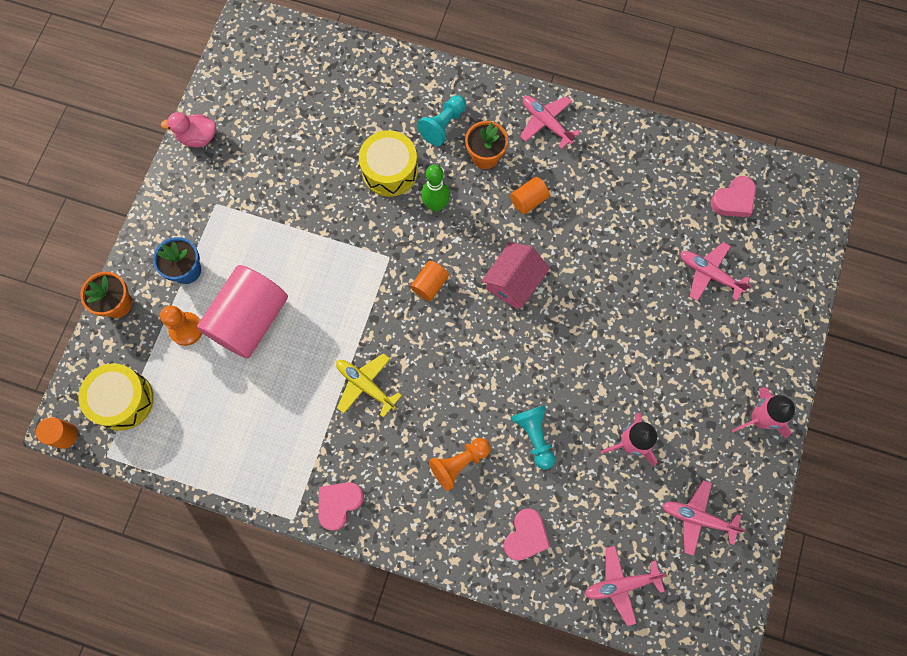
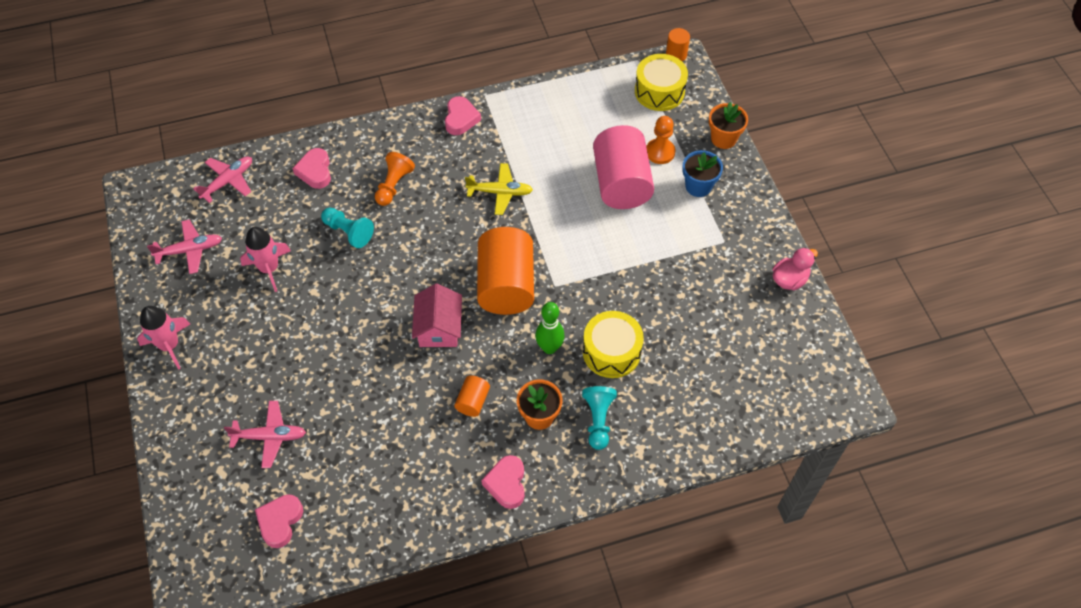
camera: 145 degrees right, 15 degrees down
(430, 285) = (506, 285): orange cylinder -> orange cylinder, size x2.24
(546, 123) = (506, 484): pink plane -> pink heart

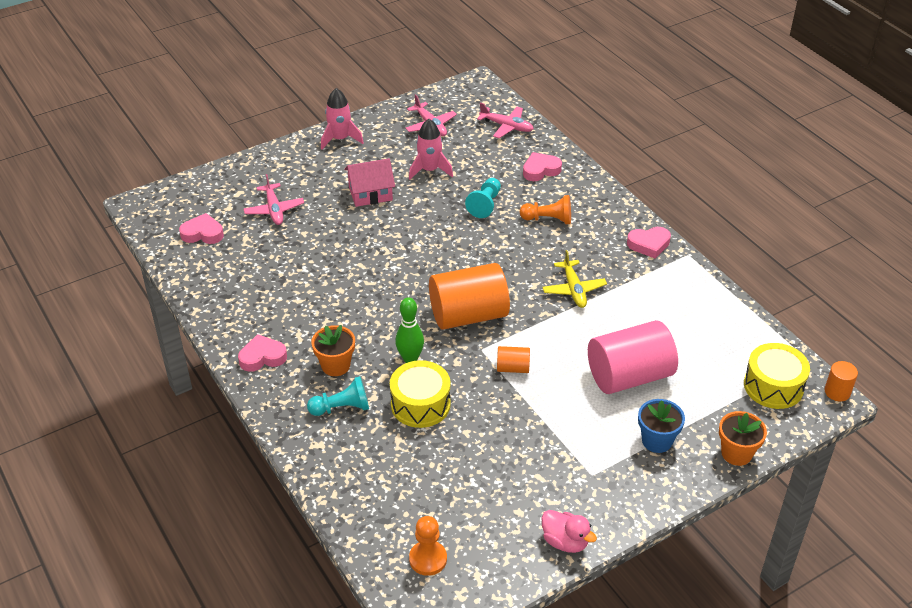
camera: 75 degrees right, 15 degrees down
(439, 328) = (407, 281): pink house -> pink house (370, 193)
(473, 401) = (338, 319): orange cylinder -> orange cylinder (513, 368)
(660, 152) = (687, 401): orange pawn -> orange pawn (428, 559)

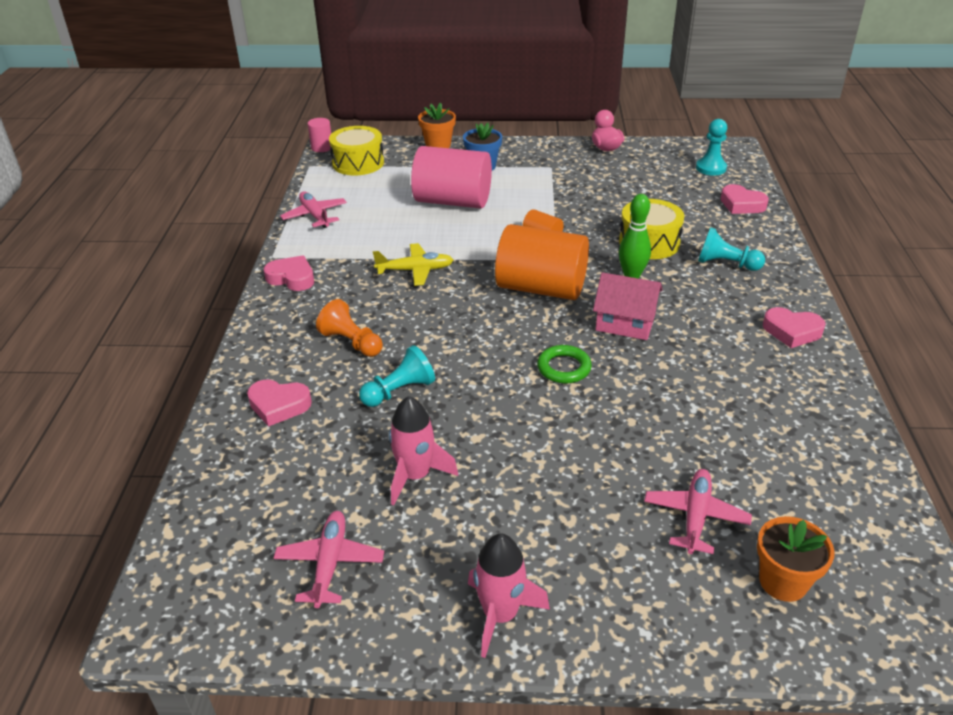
camera: 145 degrees left, 5 degrees down
(203, 233) = (829, 525): pink heart -> pink heart (741, 204)
(335, 365) = (713, 296): orange flower pot -> orange flower pot (783, 582)
(370, 193) = (531, 477): pink house -> pink house (625, 322)
(401, 260) = (564, 368): none -> green ring
(428, 559) = (711, 168): orange pawn -> turquoise pawn
(507, 126) = (228, 498): pink plane -> pink plane (315, 215)
(574, 289) = (415, 270): yellow plane -> yellow plane turned 60 degrees clockwise
(837, 392) = (322, 147): orange cylinder -> pink cylinder

